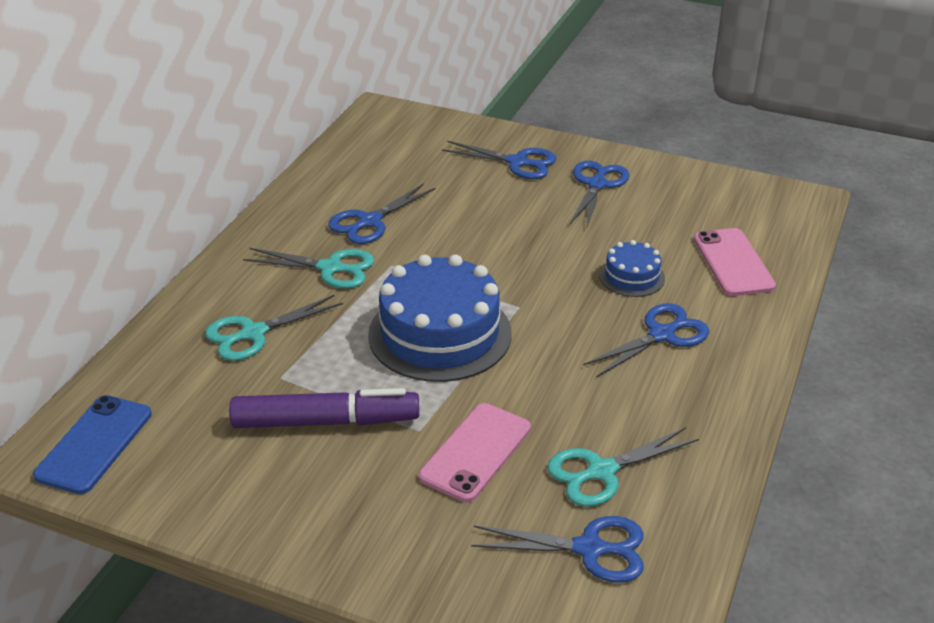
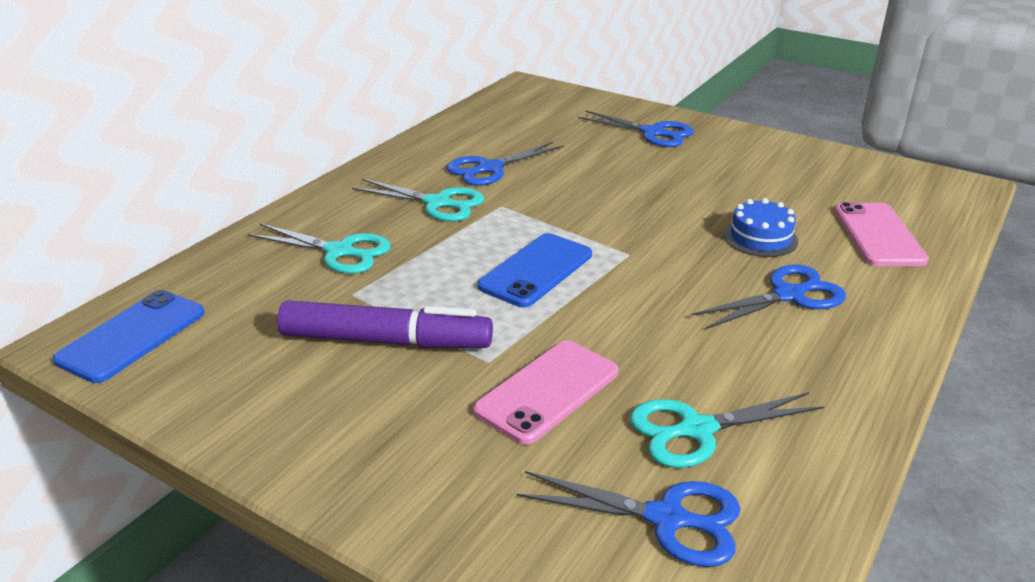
camera: 10 degrees right, 5 degrees down
(253, 333) = (339, 251): turquoise scissors -> turquoise scissors turned 135 degrees counterclockwise
(440, 334) = (536, 270): blue cake -> blue phone
(597, 185) = (733, 156): blue scissors -> none

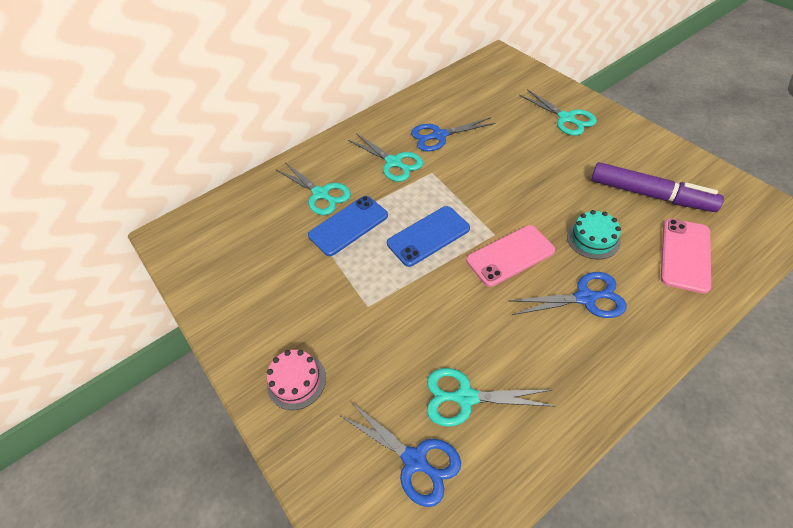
camera: 25 degrees right, 20 degrees up
(132, 336) = (193, 237): blue phone -> blue phone (348, 225)
(386, 341) = (318, 274): purple marker -> purple marker (650, 195)
(419, 472) = (296, 381): none -> pink cake
(547, 391) = (391, 340): pink phone -> pink phone (510, 255)
(652, 133) = (566, 118): blue scissors -> turquoise scissors
(760, 238) = (593, 239): blue cake -> turquoise cake

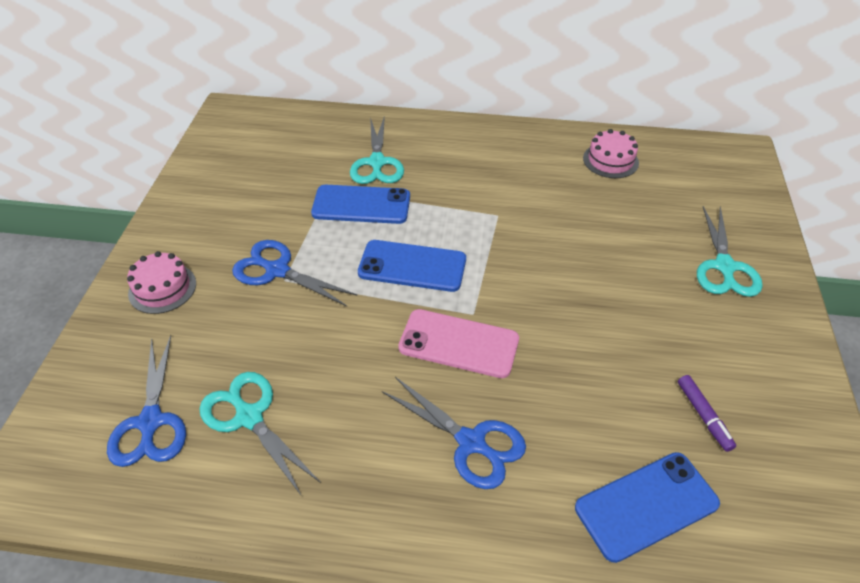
camera: 40 degrees right, 5 degrees down
(393, 162) = (476, 181): turquoise scissors -> none
(439, 136) = (555, 187): blue scissors -> blue scissors (277, 270)
(446, 101) = (610, 160): none -> pink cake
(593, 239) = (565, 400): turquoise cake -> none
(650, 195) = (703, 416): purple marker -> purple marker, size x0.45
(685, 255) = (646, 506): pink phone -> blue phone

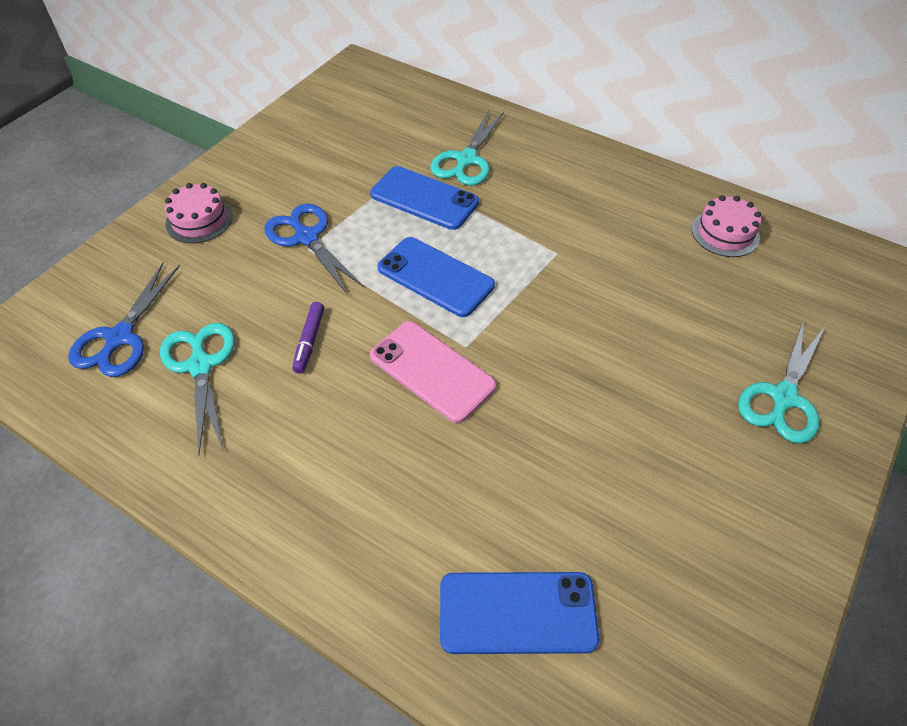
camera: 25 degrees right, 5 degrees up
(471, 442) = (382, 472): blue scissors -> none
(703, 416) = (644, 549): purple marker -> purple marker (309, 341)

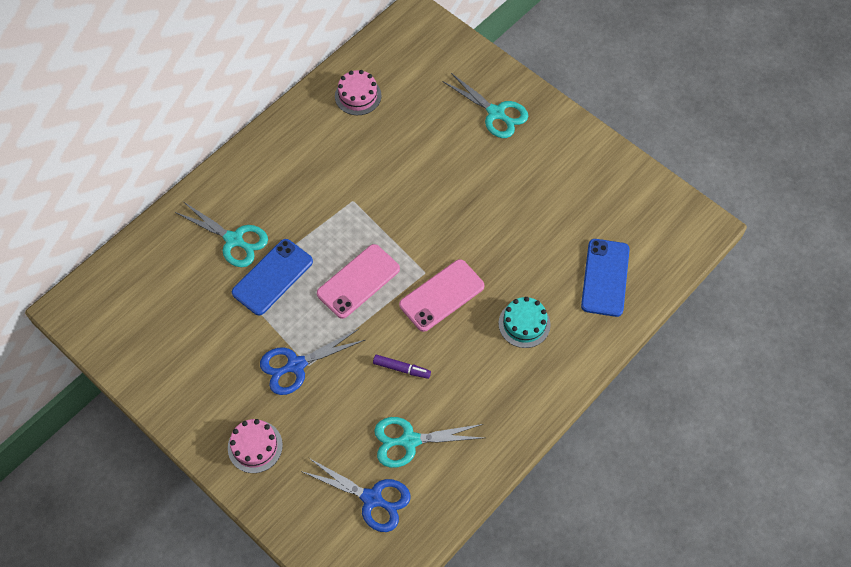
camera: 80 degrees left, 10 degrees up
(401, 487) = (524, 324): none -> turquoise cake
(435, 277) = (358, 281): blue phone -> pink phone

